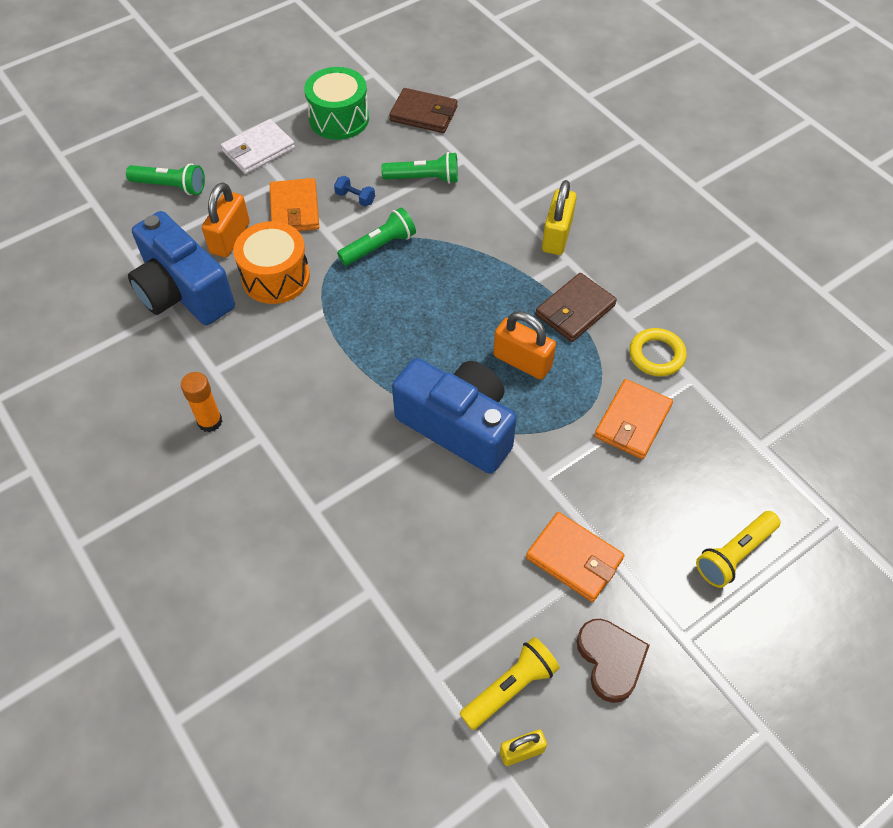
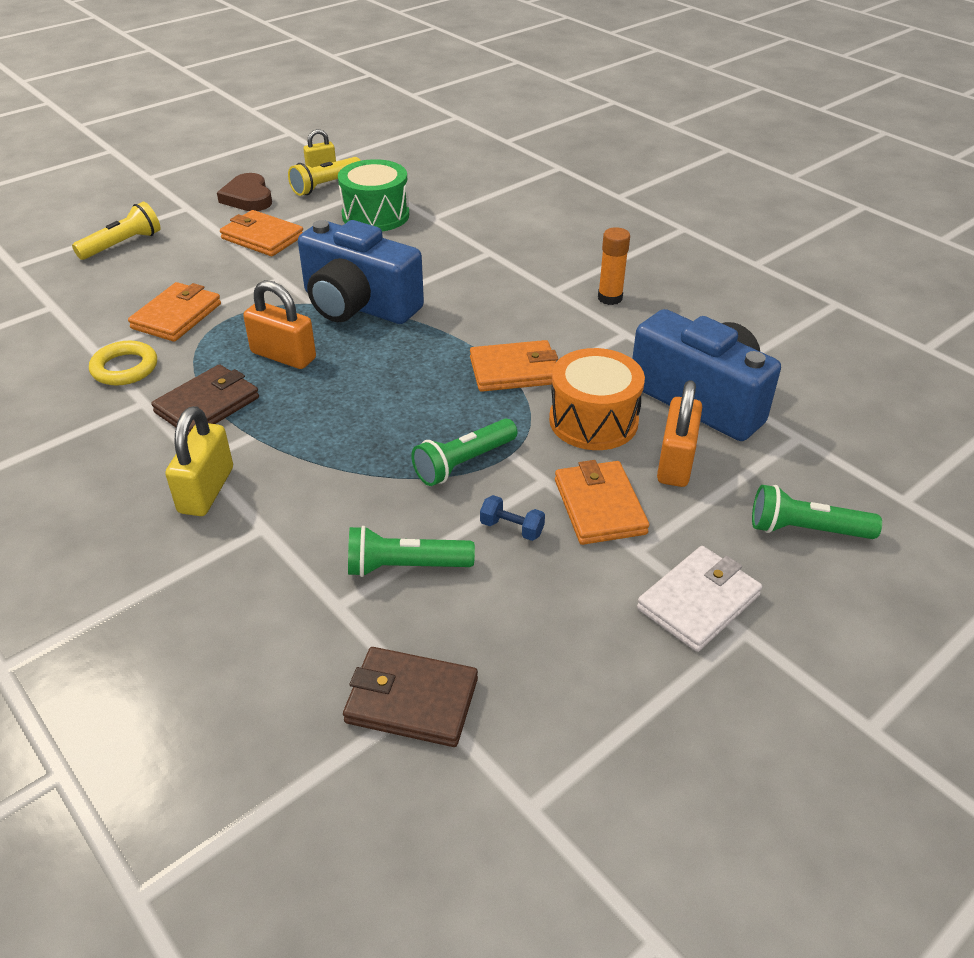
camera: 175 degrees right, 15 degrees down
(325, 332) = (514, 370): none -> orange wallet
(339, 119) = (575, 678): green drum -> green drum (375, 215)

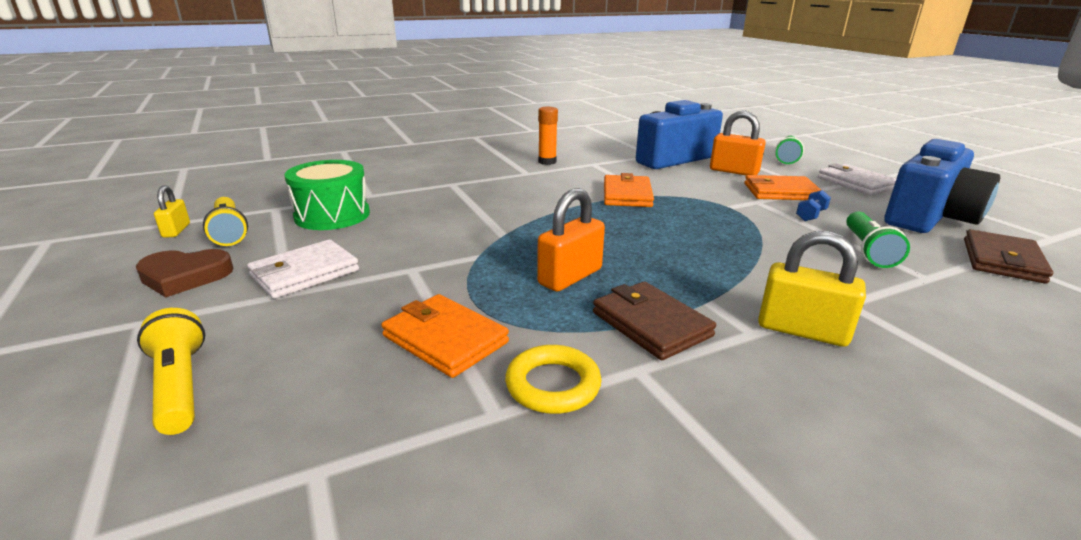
camera: 75 degrees left, 15 degrees down
(262, 237) = (305, 273): orange wallet -> white wallet
(358, 305) = (498, 236): blue camera -> blue camera (929, 217)
(463, 463) = (741, 221): green flashlight -> none
(593, 421) = (691, 183): orange drum -> none

